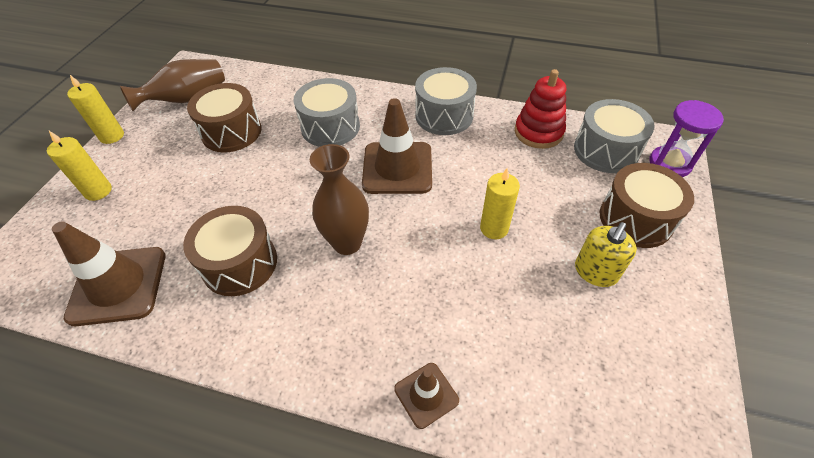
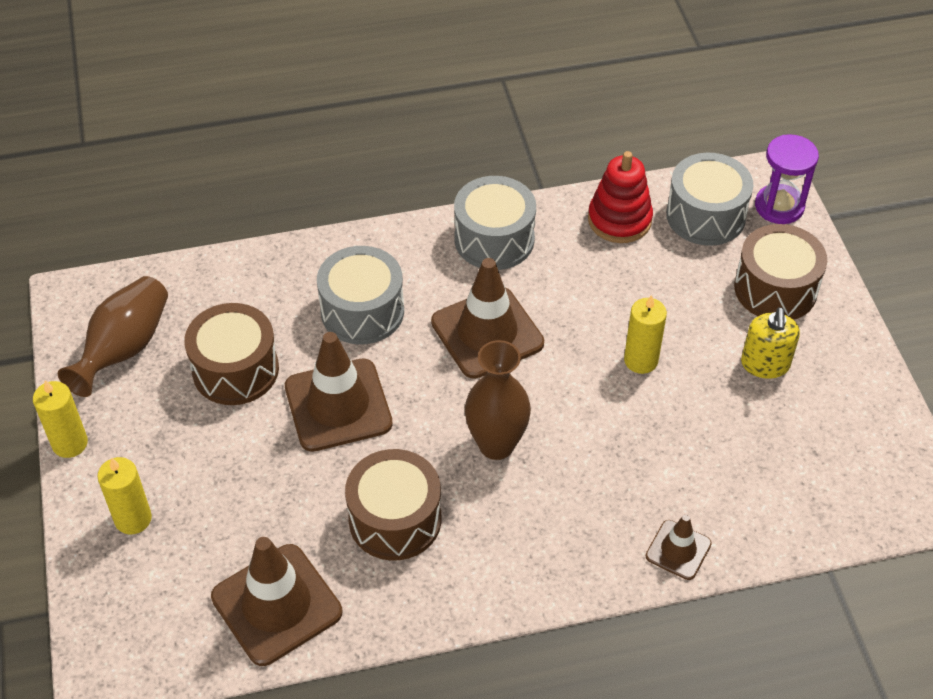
camera: 30 degrees left, 0 degrees up
(269, 175) = (338, 405): none -> brown traffic cone

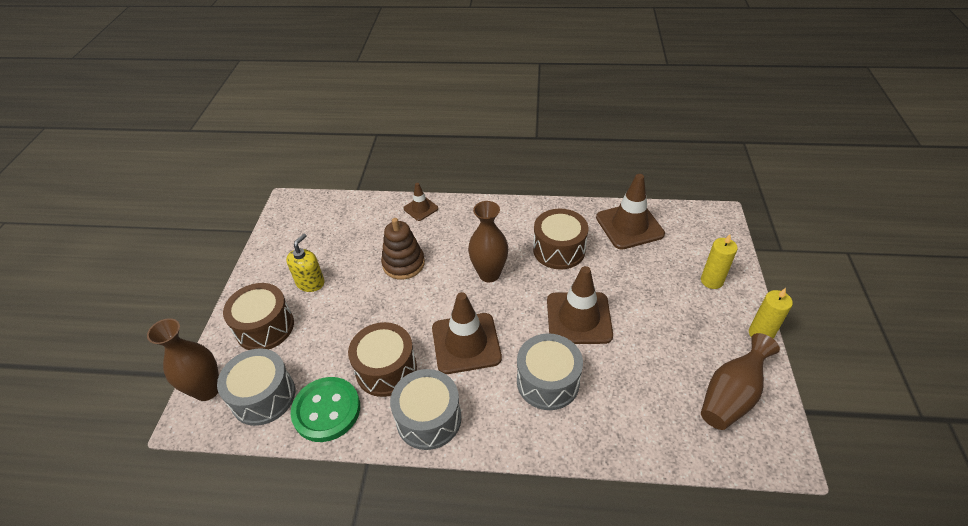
camera: 160 degrees left, 5 degrees down
(235, 370) = (646, 358): brown drum -> brown drum (386, 369)
(619, 220) = (326, 410): red stacking toy -> green button
(641, 360) = (379, 302): yellow candle -> none
(642, 430) = (403, 264): none -> brown stacking toy
(779, 206) = (207, 390): purple hourglass -> brown vase

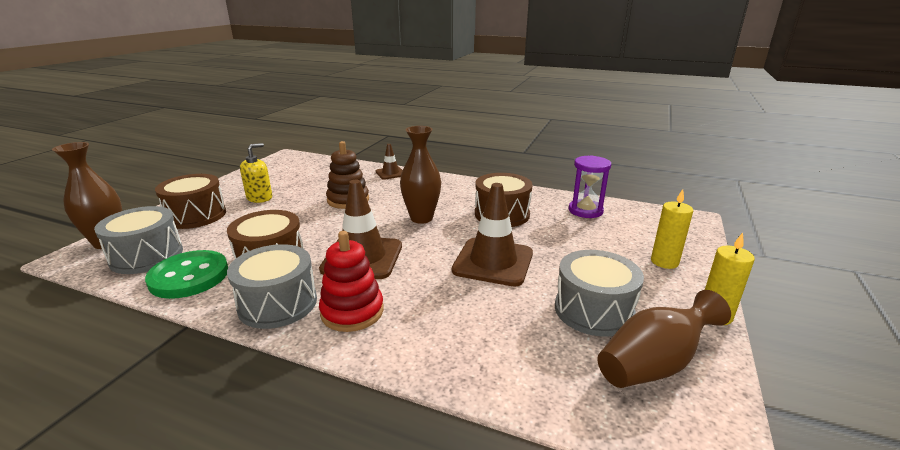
camera: 15 degrees right, 20 degrees down
(495, 409) = (352, 312): none -> red stacking toy
(548, 381) = (426, 302): grey drum -> grey drum (593, 310)
(629, 226) = (585, 211): brown traffic cone -> purple hourglass

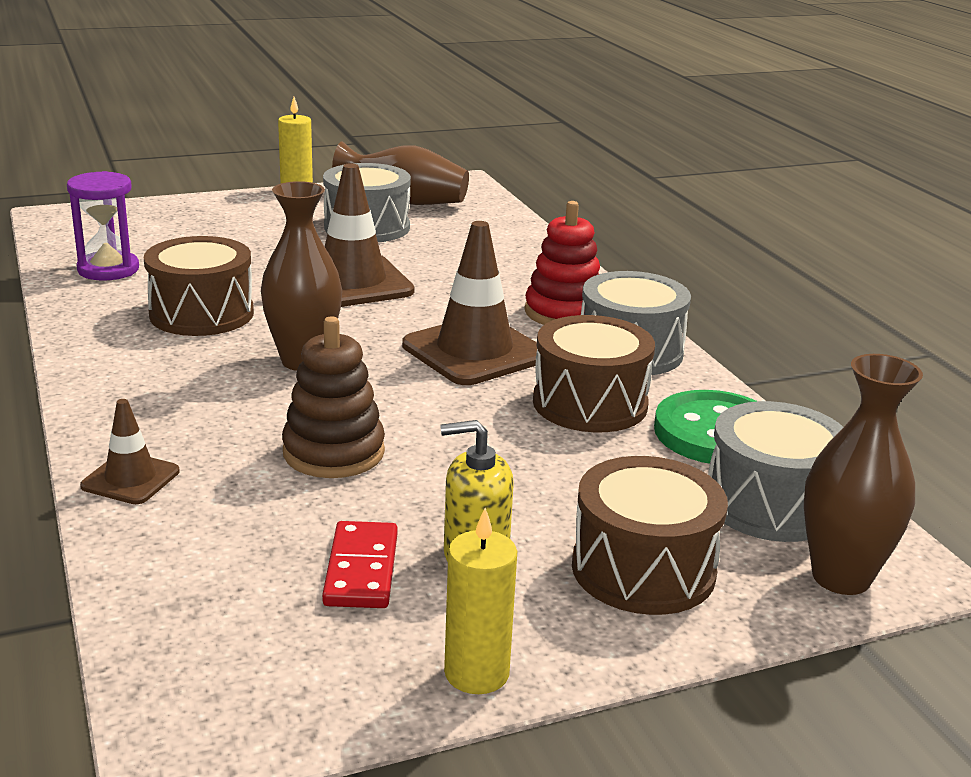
camera: 135 degrees left, 0 degrees up
(290, 184) = (361, 569): none -> red domino
(664, 262) = (214, 215): yellow candle -> yellow candle (476, 673)

